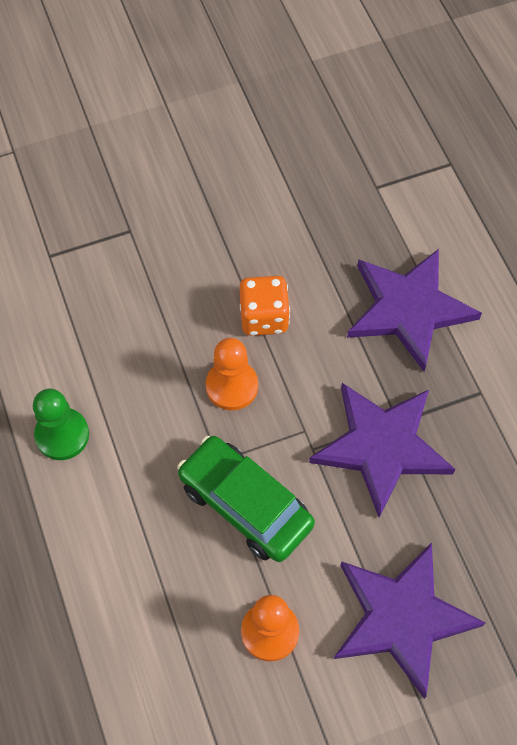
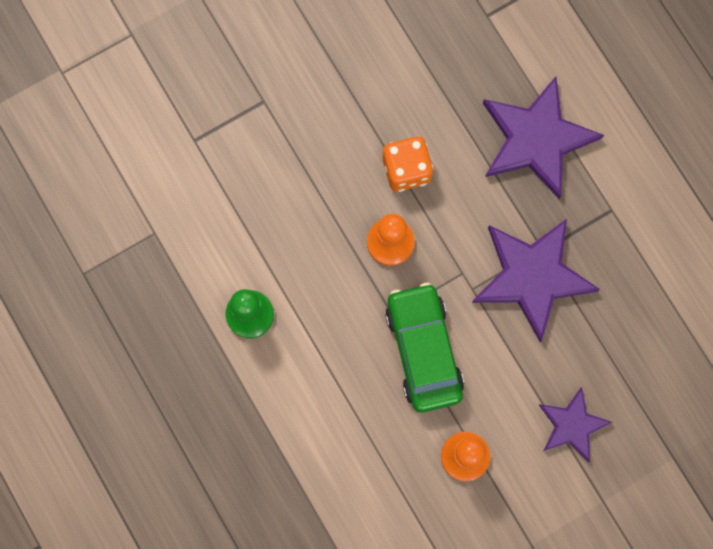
camera: 10 degrees left, 15 degrees up
(245, 505) = (423, 350): green car -> green car turned 45 degrees clockwise
(402, 618) = (572, 425): purple star -> purple star, size x0.58

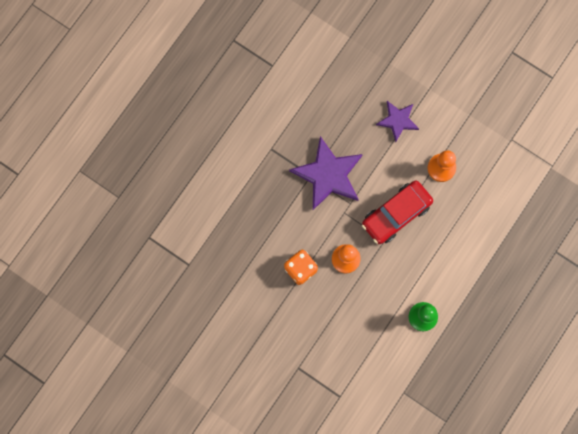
camera: 115 degrees left, 0 degrees up
(423, 350) = (396, 214): green car -> red car
(536, 139) = (249, 206): purple star -> none

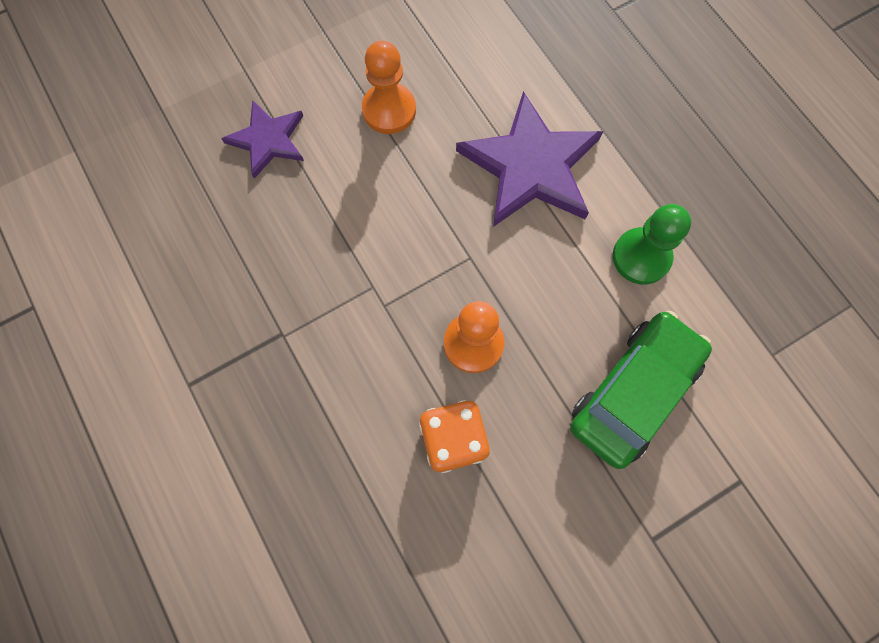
camera: 65 degrees left, 5 degrees down
(328, 175) = (298, 301): purple star -> purple star (531, 166)
(357, 336) = (633, 392): none -> green car
(396, 214) = (433, 217): red car -> none

